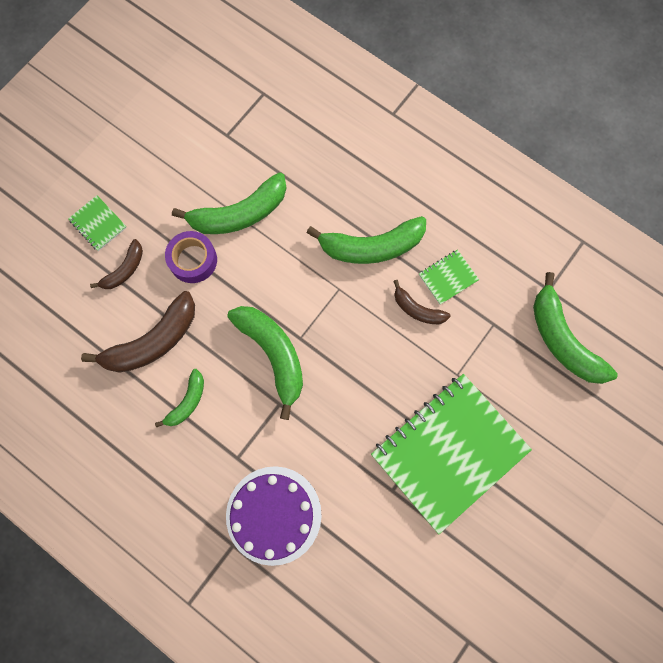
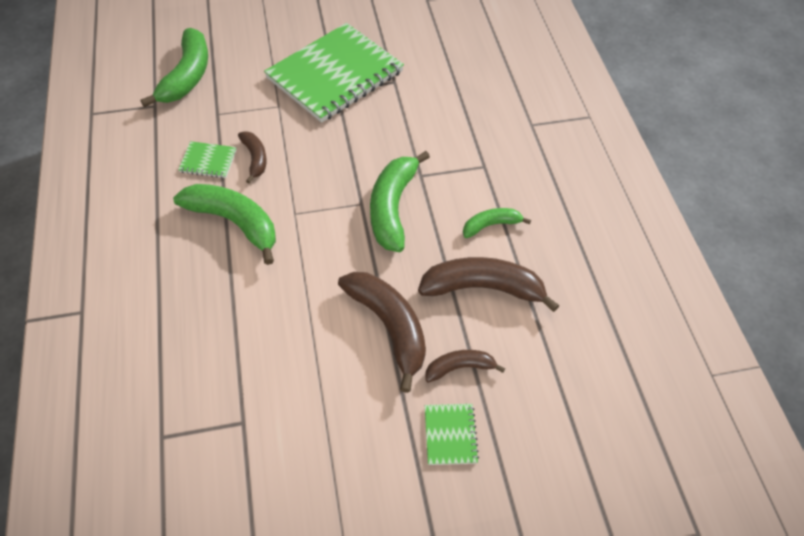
camera: 140 degrees left, 20 degrees down
(193, 260) = (389, 327): purple tape -> brown banana
(239, 214) = (309, 334): green banana -> none
(273, 515) = (487, 121): purple cake -> none
(449, 452) = (335, 75): green notebook -> green notebook turned 45 degrees counterclockwise

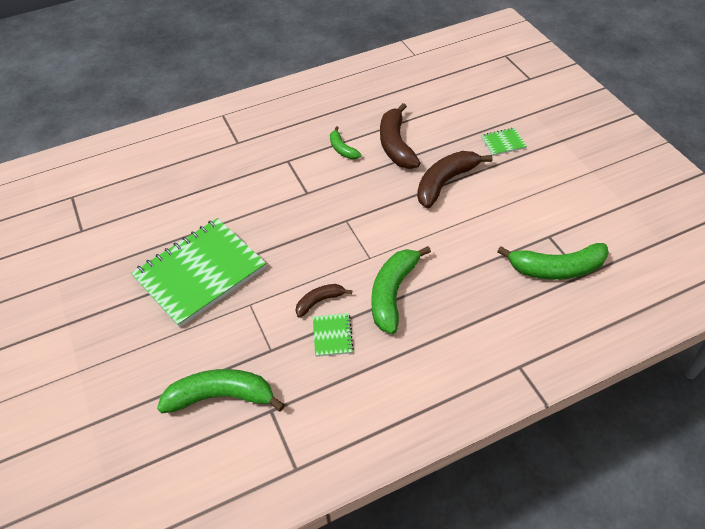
camera: 100 degrees left, 5 degrees down
(335, 75) = (200, 273): green notebook -> green notebook turned 75 degrees counterclockwise
(392, 207) = (344, 202): green banana -> green banana (556, 269)
(459, 367) = (458, 146): brown banana -> none

